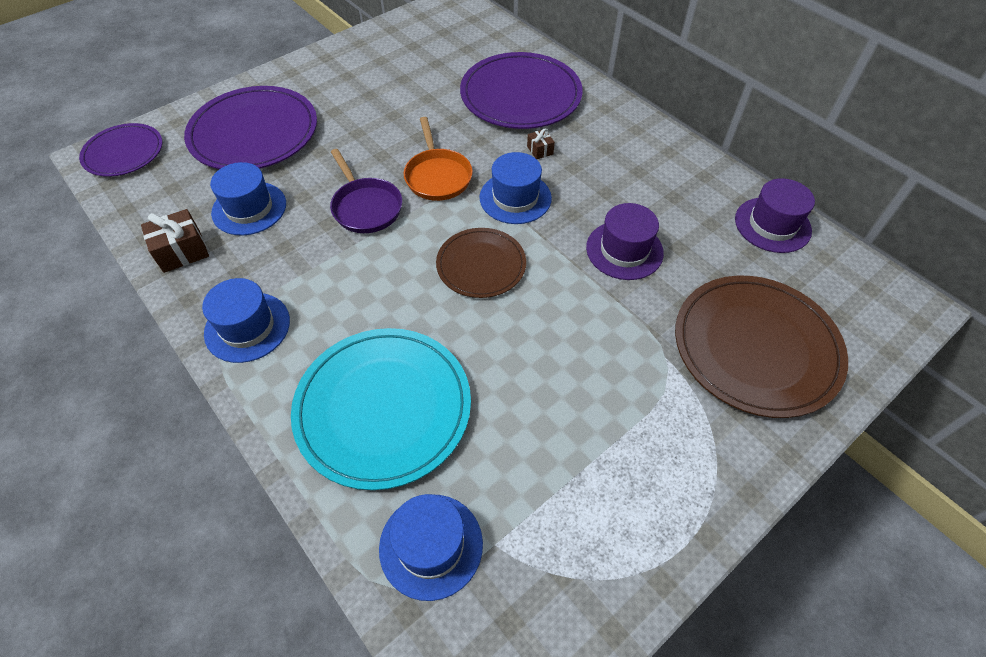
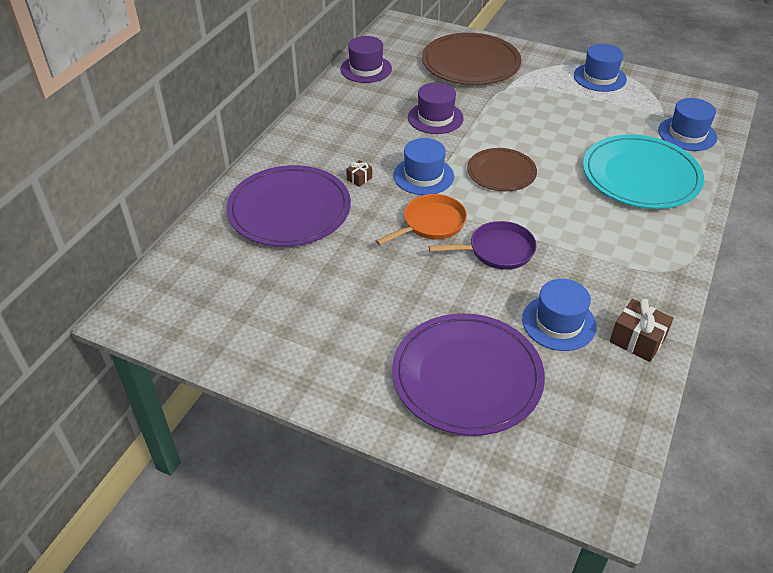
camera: 115 degrees left, 10 degrees down
(123, 153) = (578, 477): purple plate -> none
(247, 327) = (655, 261): blue hat -> blue hat (599, 77)
(365, 207) = (497, 250): purple pan -> purple pan turned 45 degrees clockwise

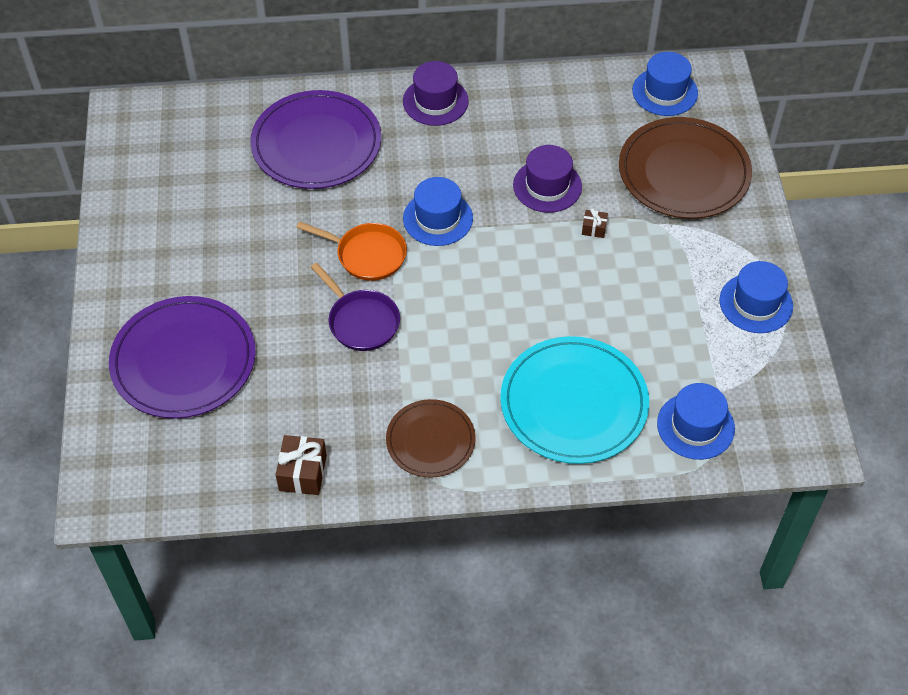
camera: 60 degrees right, 10 degrees up
(359, 178) = (398, 171): brown gift -> brown gift (594, 229)
(366, 69) = (595, 89): purple hat -> purple hat (435, 101)
(501, 172) = (490, 278): brown plate -> brown plate (430, 440)
(558, 322) = (289, 404): blue hat -> blue hat (665, 92)

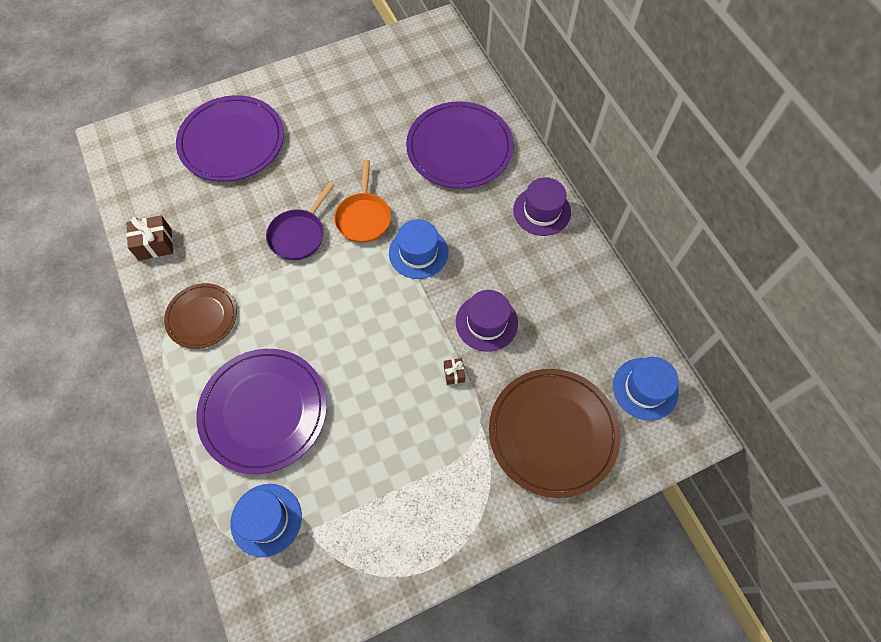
camera: 70 degrees right, 10 degrees up
(574, 403) = (264, 411): turquoise plate -> purple plate
(756, 303) = (420, 540): blue hat -> none

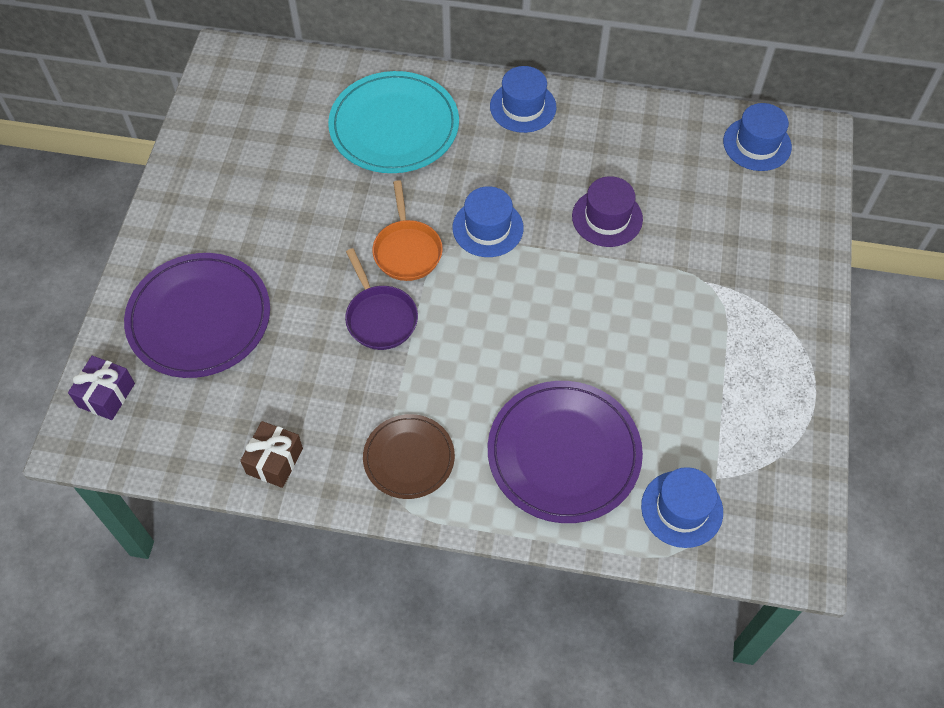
camera: 55 degrees left, 5 degrees down
(149, 132) = (106, 395): none -> purple gift
(363, 217) = (407, 250): orange pan -> orange pan turned 45 degrees clockwise
(454, 374) = (640, 273): brown gift -> none
(459, 148) = (394, 126): purple plate -> turquoise plate
(541, 211) = (523, 107): purple hat -> blue hat
(553, 433) = (751, 233): brown plate -> none

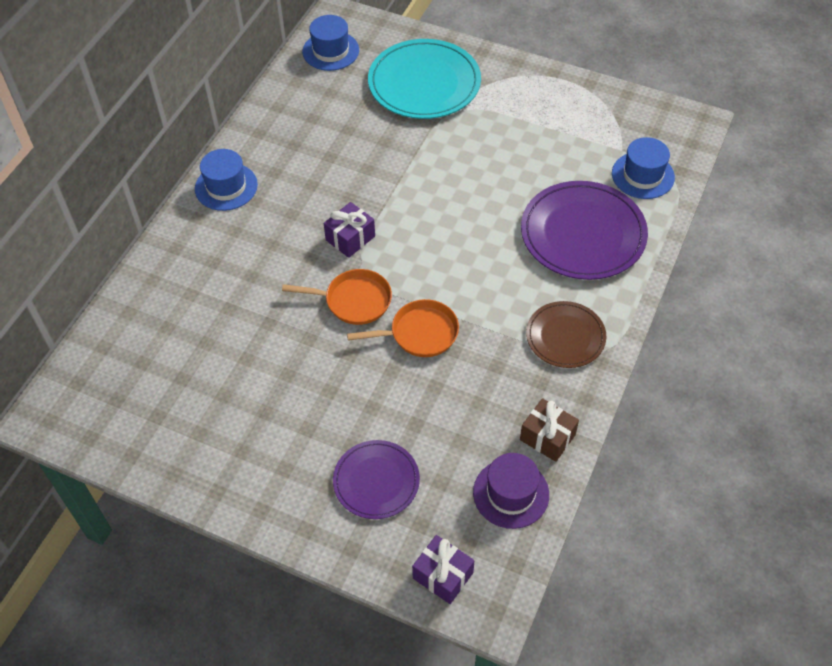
camera: 75 degrees left, 5 degrees down
(199, 318) = (376, 481): purple plate -> purple plate, size x0.59
(380, 317) = (419, 333): purple pan -> orange pan
(394, 126) = (206, 285): turquoise plate -> turquoise plate (424, 83)
(488, 228) = (350, 238): blue hat -> purple gift
(607, 218) = (369, 157): purple hat -> purple hat (511, 493)

